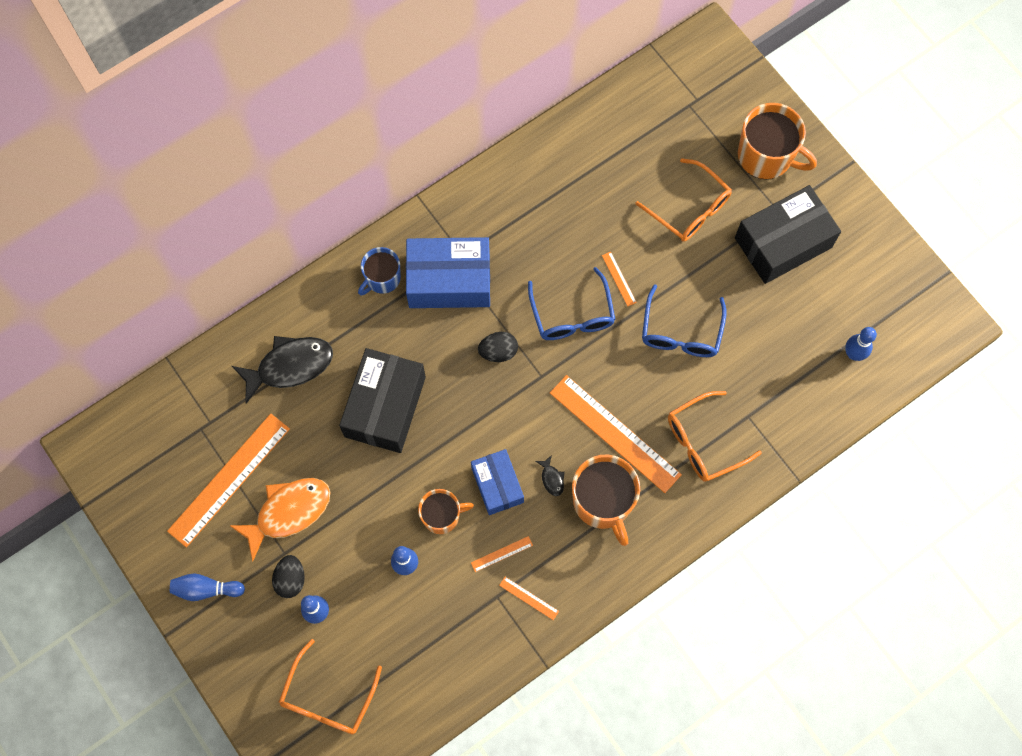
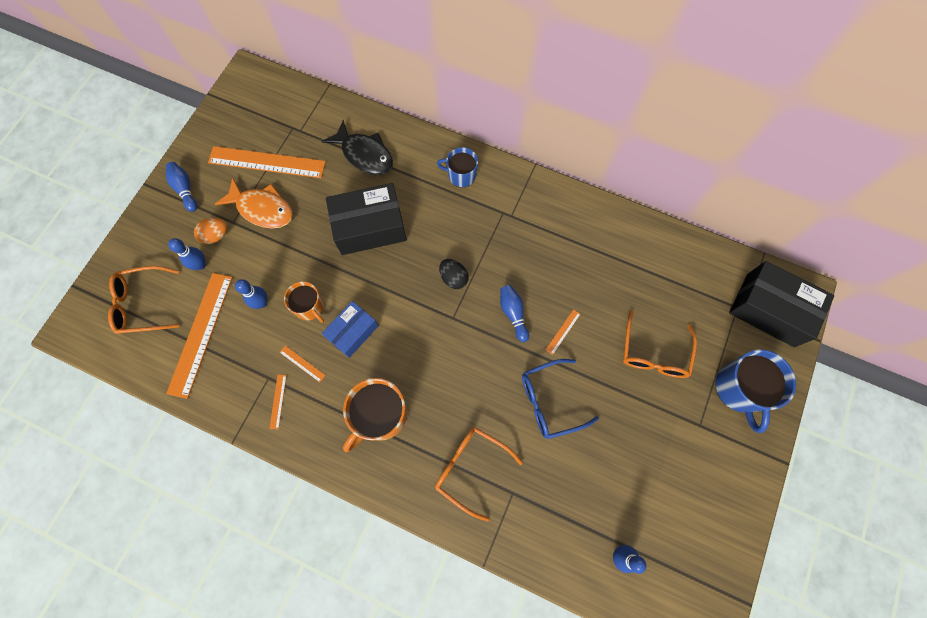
camera: 60 degrees right, 0 degrees up
(291, 579) = (216, 236): black egg -> orange egg
(449, 280) = (486, 217): blue box -> none
(552, 479) = (378, 368): black fish -> none
(572, 315) = (513, 314): blue glasses -> blue bowling pin
(614, 433) = (439, 395): orange ruler -> orange ruler (200, 333)
(766, 156) = (740, 389): orange mug -> blue mug
(783, 242) = (676, 442): black box -> black box (770, 309)

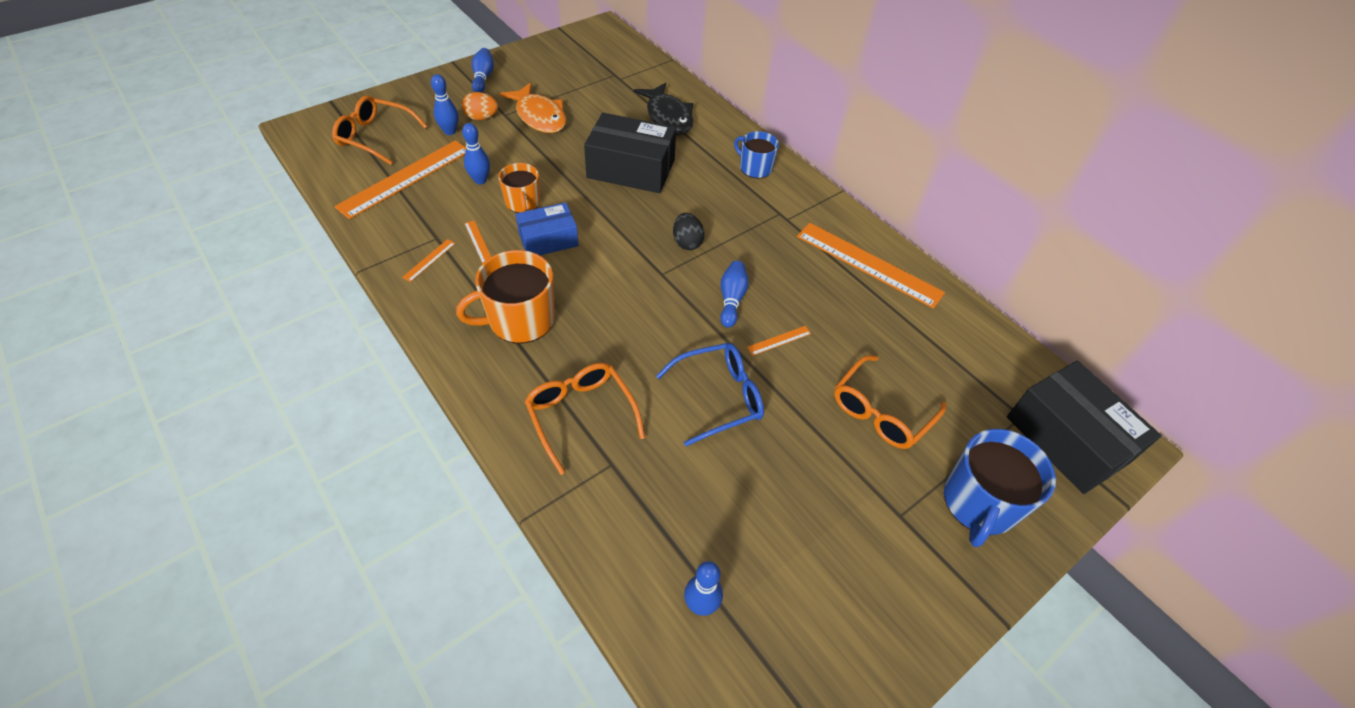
camera: 25 degrees right, 20 degrees down
(267, 162) = (571, 88): orange ruler -> orange ruler (868, 264)
(550, 401) = (719, 397): blue glasses -> blue glasses turned 150 degrees clockwise

